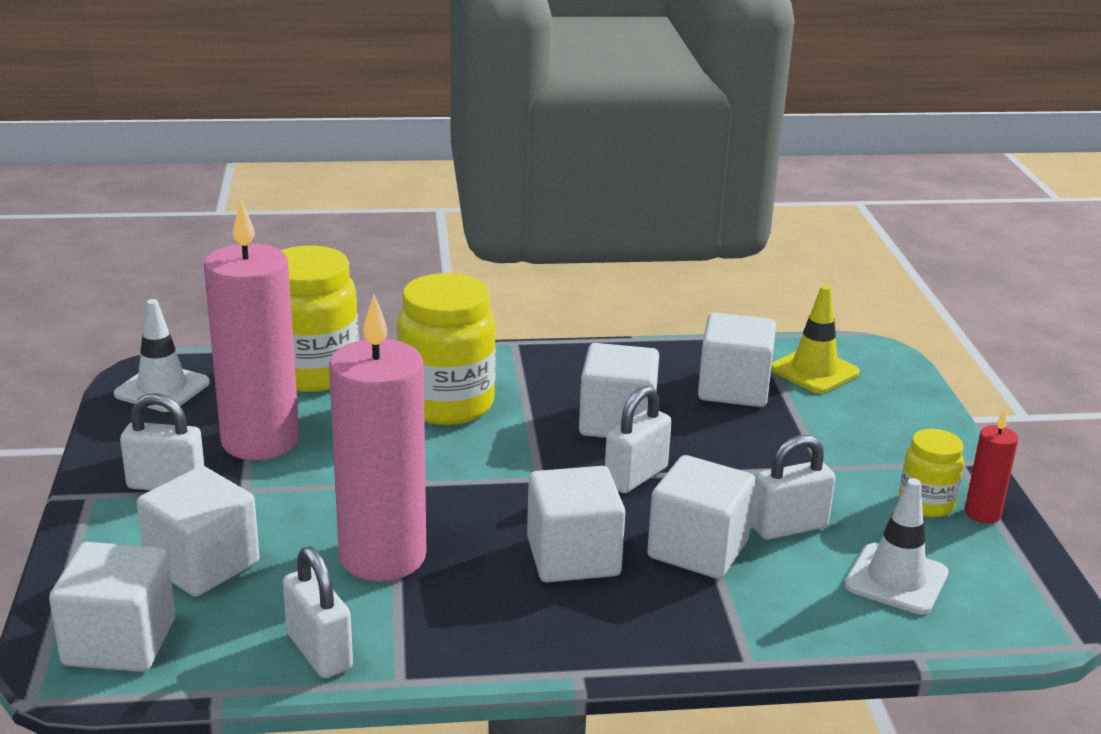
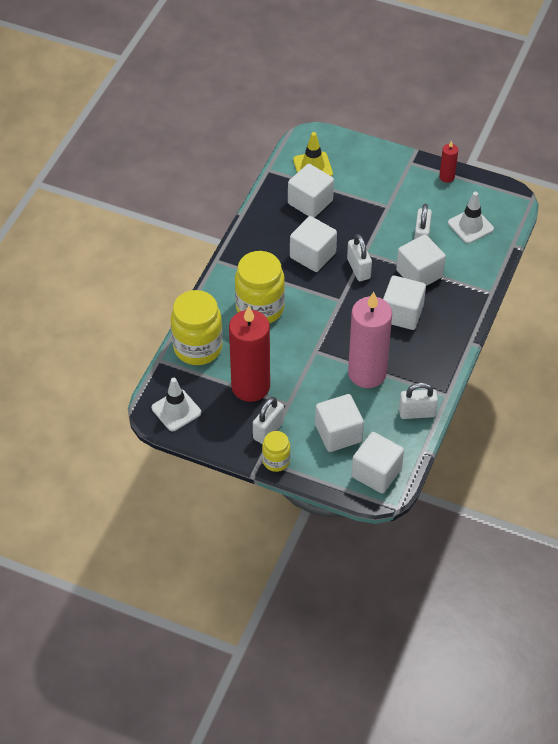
camera: 60 degrees left, 25 degrees up
(260, 441) = (250, 386): pink candle -> red candle
(926, 504) = (431, 189): yellow jar -> yellow jar (276, 461)

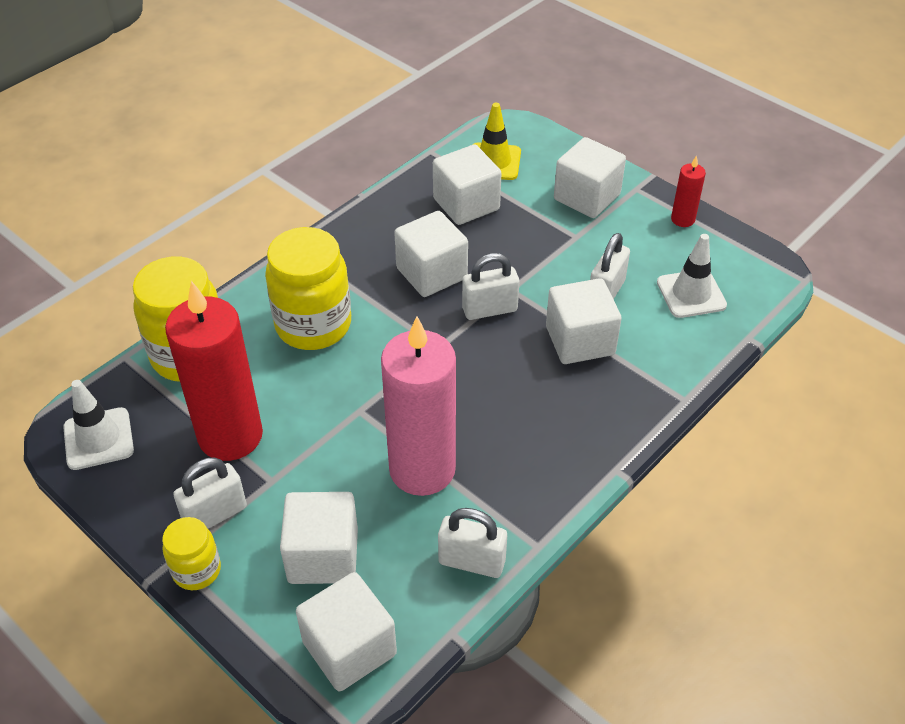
camera: 20 degrees right, 5 degrees down
(358, 269) = (489, 309): white padlock -> white padlock turned 75 degrees clockwise
(402, 313) = (524, 392): white cube -> white cube (586, 197)

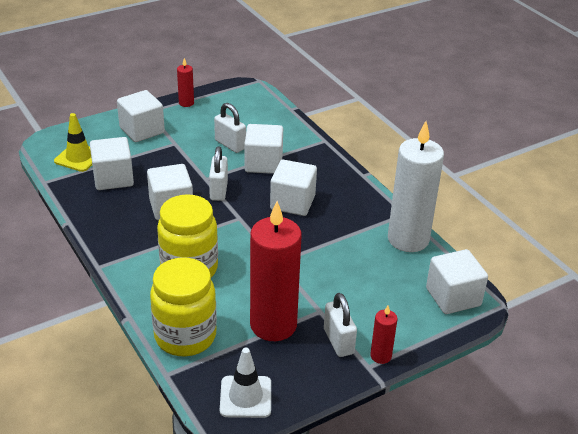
camera: 75 degrees left, 10 degrees down
(197, 570) = (380, 356): yellow jar -> red candle
(323, 555) = (386, 297): white cube -> white cube (292, 202)
(422, 469) = (336, 244): pink candle -> none
(471, 562) = (408, 239): white padlock -> white candle
(691, 294) = (248, 117): white traffic cone -> none

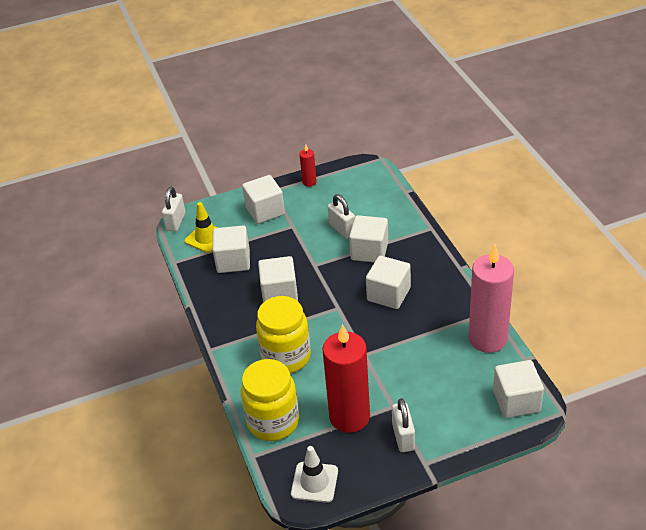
camera: 15 degrees right, 5 degrees up
(218, 190) = (324, 278): white padlock -> white padlock (176, 222)
(380, 356) = (437, 454): red candle -> none
(408, 239) = (488, 339): white candle -> pink candle

